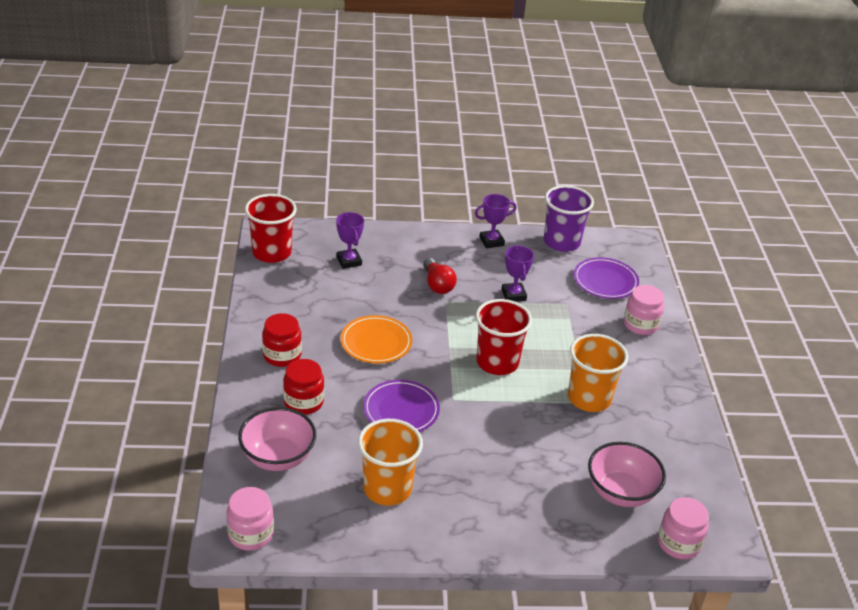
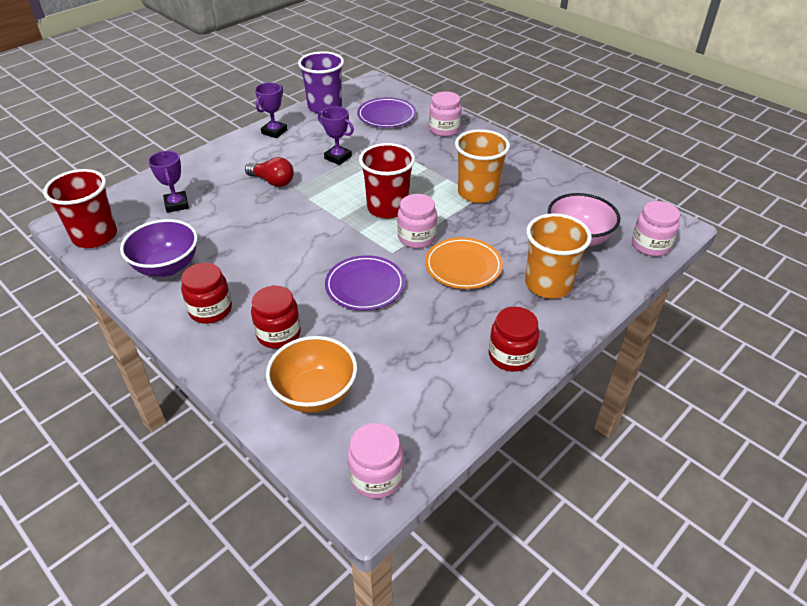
camera: 40 degrees left, 5 degrees up
(278, 457) = (315, 394): pink bowl -> orange bowl
(290, 305) = (167, 267): none -> purple bowl
(349, 261) = (176, 204): purple trophy -> purple trophy turned 45 degrees clockwise
(376, 343) = (279, 250): orange plate -> orange plate (463, 266)
(387, 489) = (433, 351): orange cup -> orange cup (548, 284)
(436, 533) = (511, 356): none -> red jar
(487, 401) = (416, 238): none -> pink jar

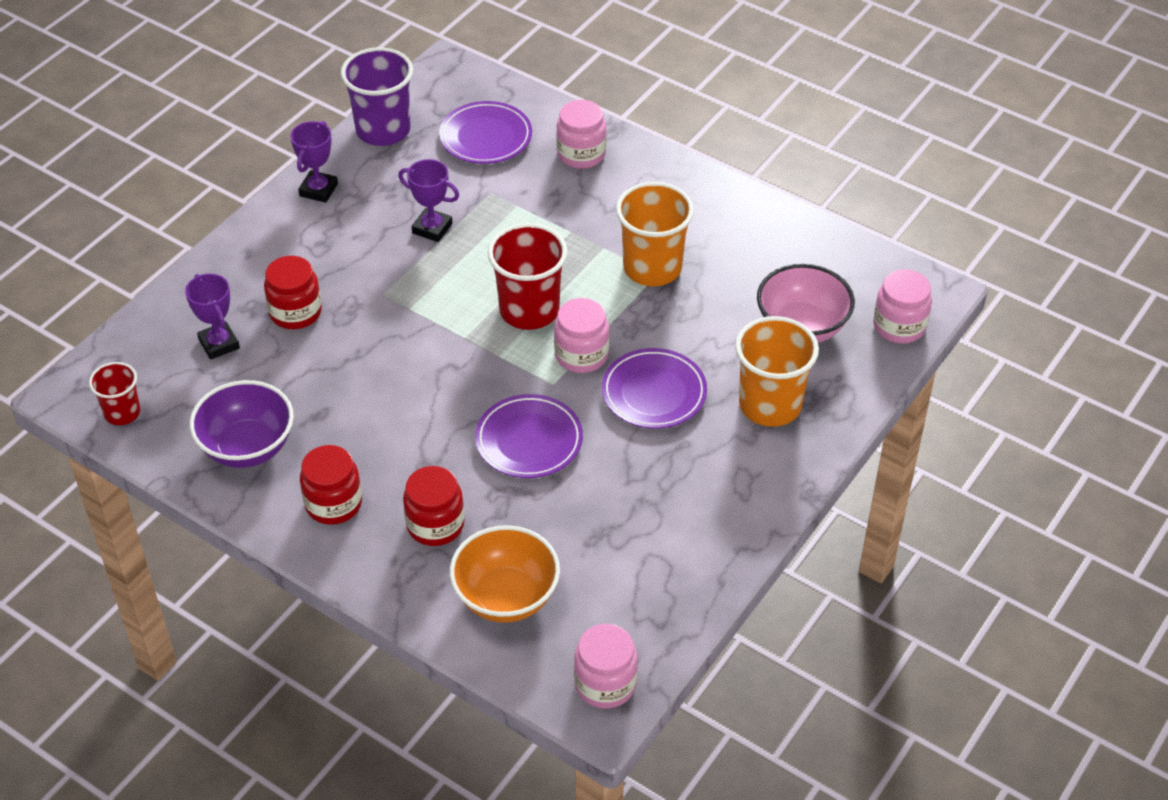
camera: 10 degrees left, 5 degrees up
(95, 236) = (122, 413): red cup -> red cup, size x0.58
(273, 181) = (347, 285): red light bulb -> none
(463, 266) = (654, 393): orange plate -> purple plate
(511, 356) = (736, 513): red jar -> red jar (295, 312)

